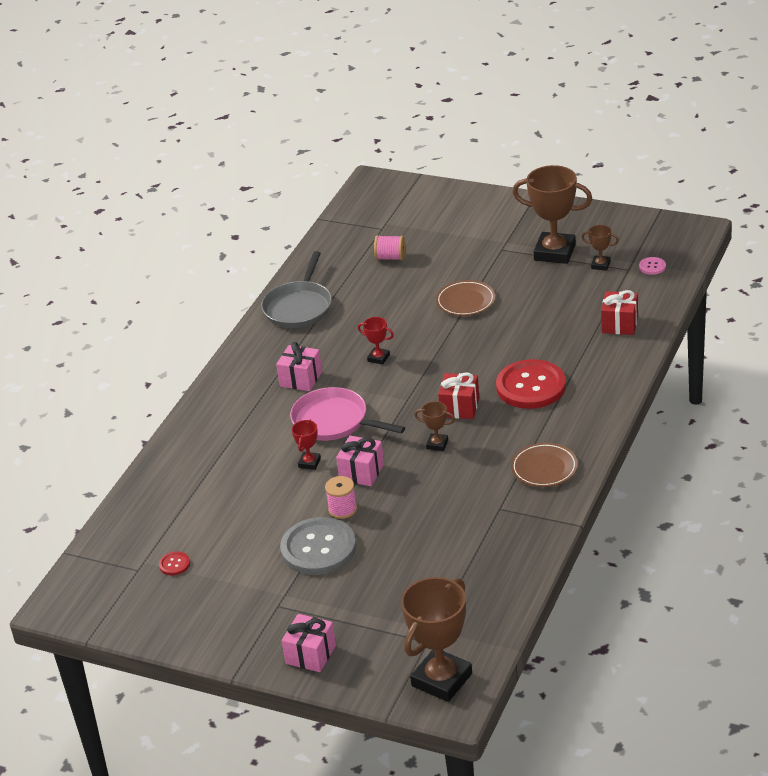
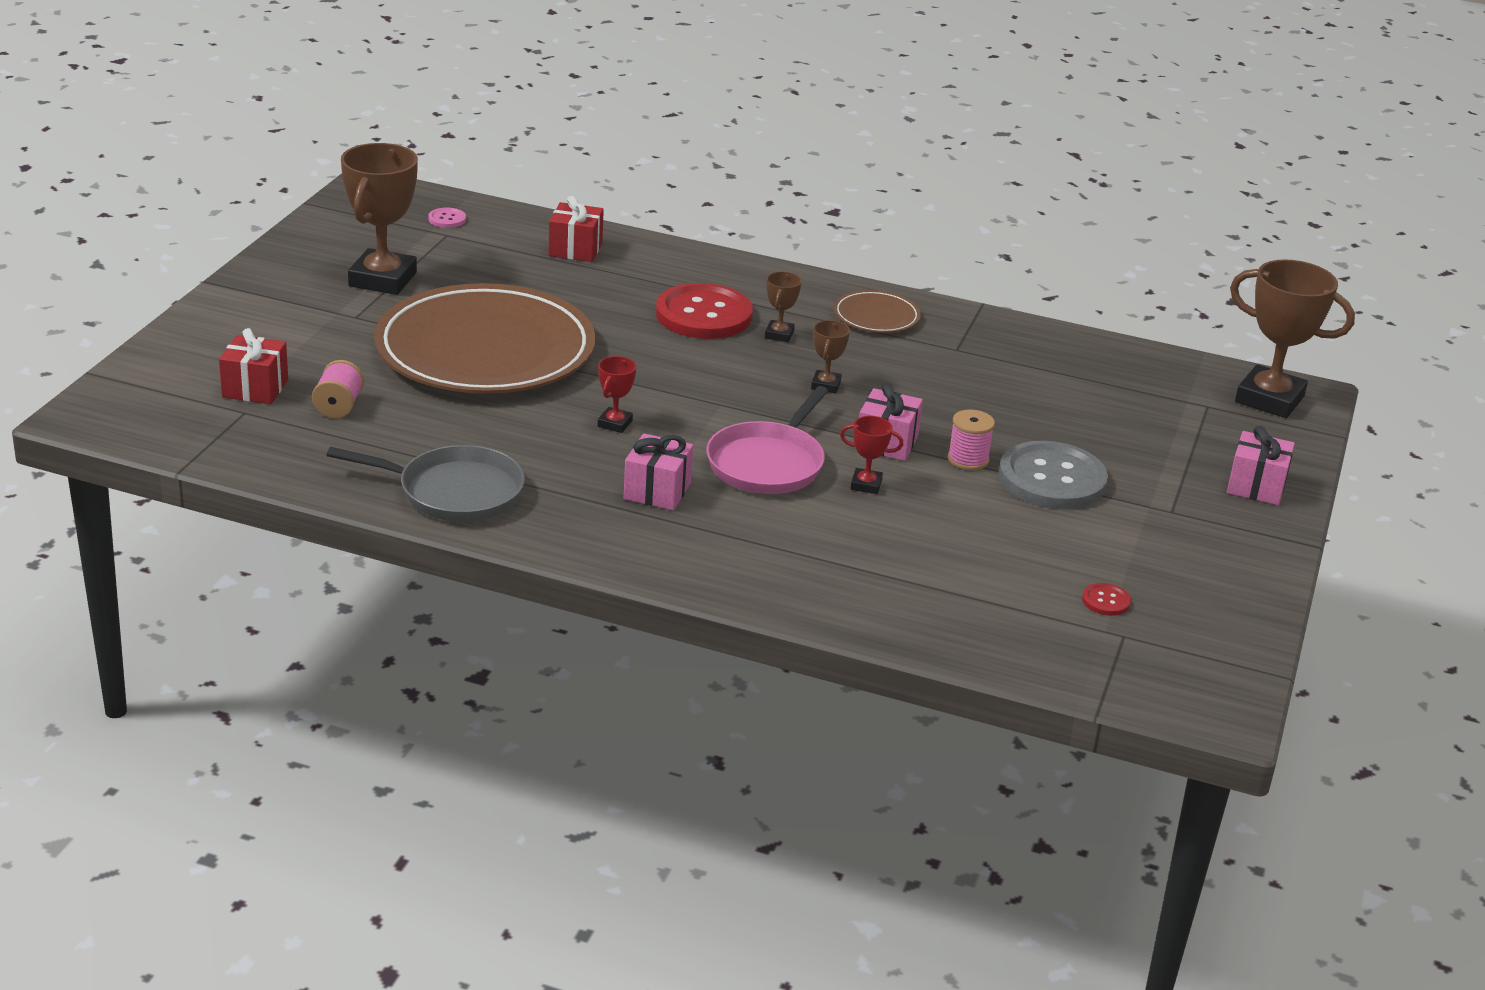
camera: 100 degrees left, 5 degrees down
(460, 407) = (744, 366): red gift -> red gift (255, 388)
(465, 301) = (485, 350): brown plate -> brown plate, size x2.38
(600, 265) = (429, 251): brown trophy -> brown trophy (779, 334)

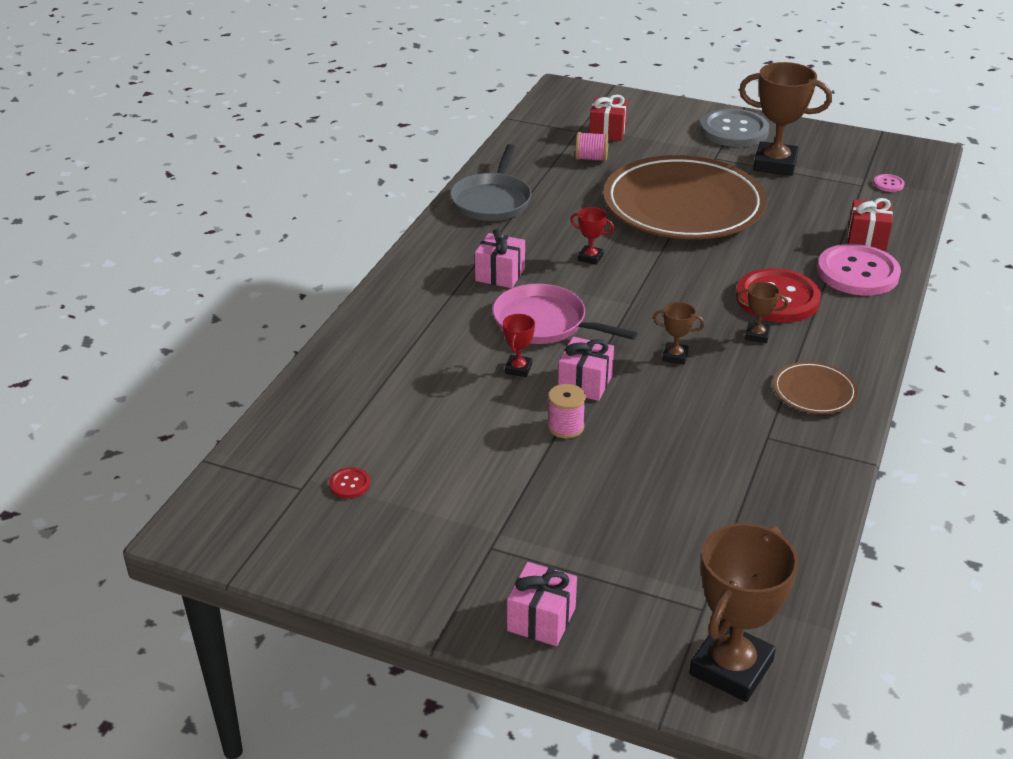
camera: 95 degrees right, 5 degrees up
(648, 264) = (858, 272): none -> pink button
(1052, 479) = (539, 474): grey button -> grey button (734, 130)

